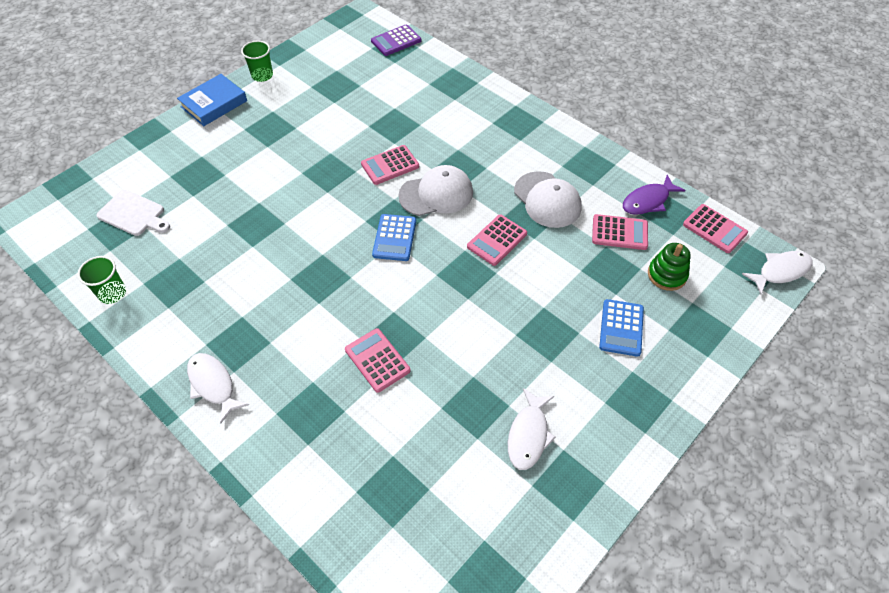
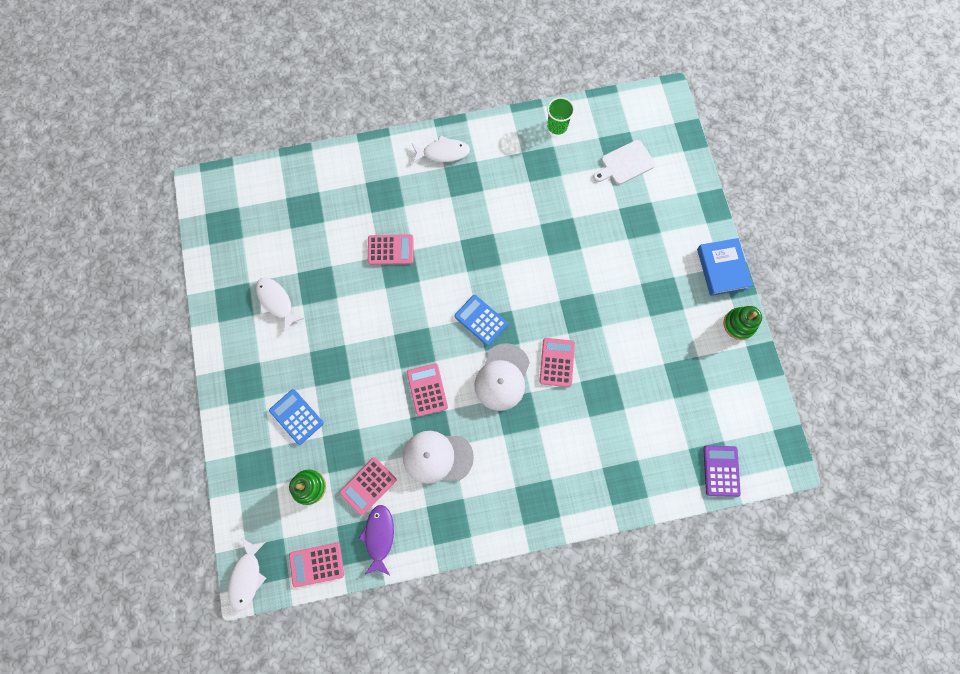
camera: 125 degrees right, 20 degrees up
(262, 75) = (739, 324): green cup -> green stacking toy

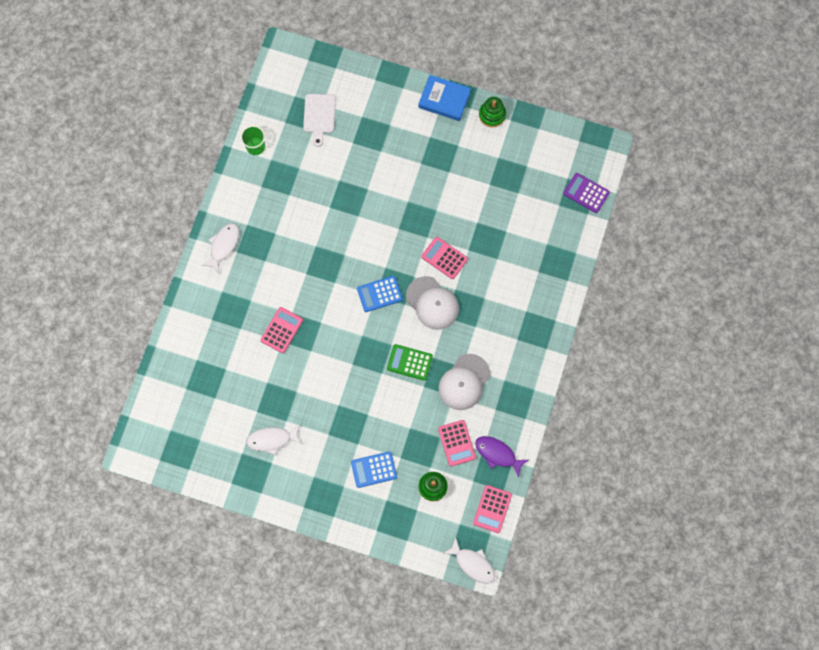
camera: 60 degrees left, 0 degrees up
(427, 389) = (409, 362): pink calculator -> green calculator

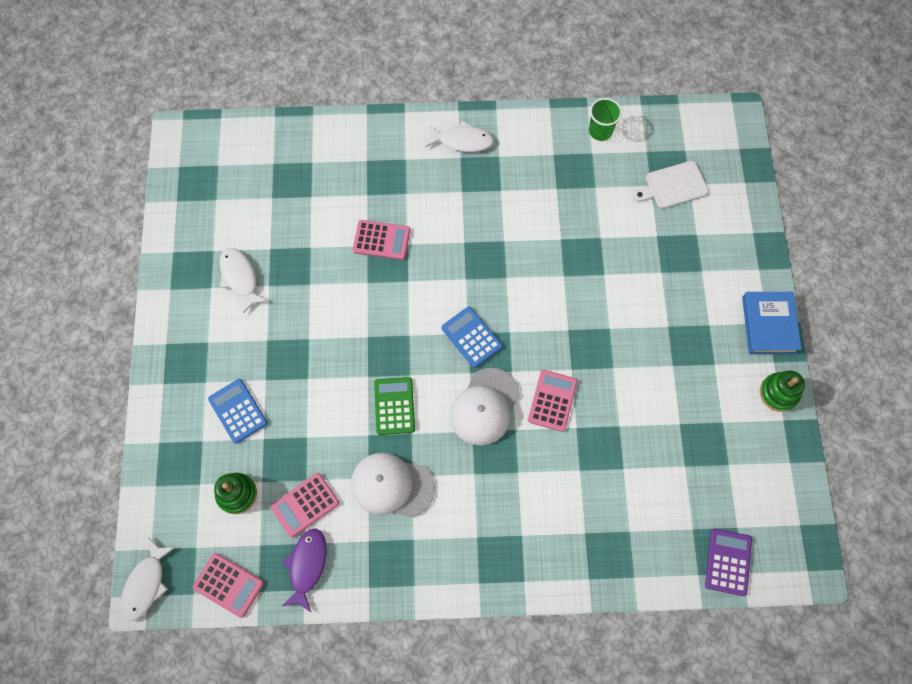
camera: 70 degrees right, 5 degrees down
(492, 509) = (228, 585): pink calculator -> pink calculator turned 150 degrees counterclockwise

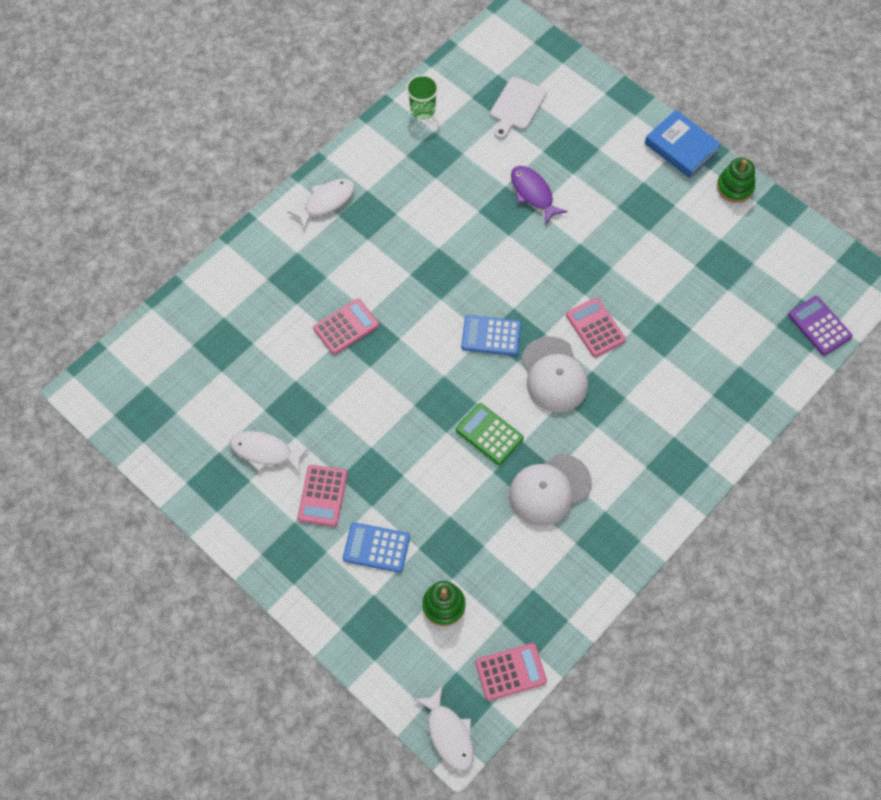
camera: 45 degrees left, 5 degrees down
(305, 505) = (503, 563): pink calculator -> pink calculator (322, 496)
(307, 566) = (552, 602): purple fish -> purple fish (533, 193)

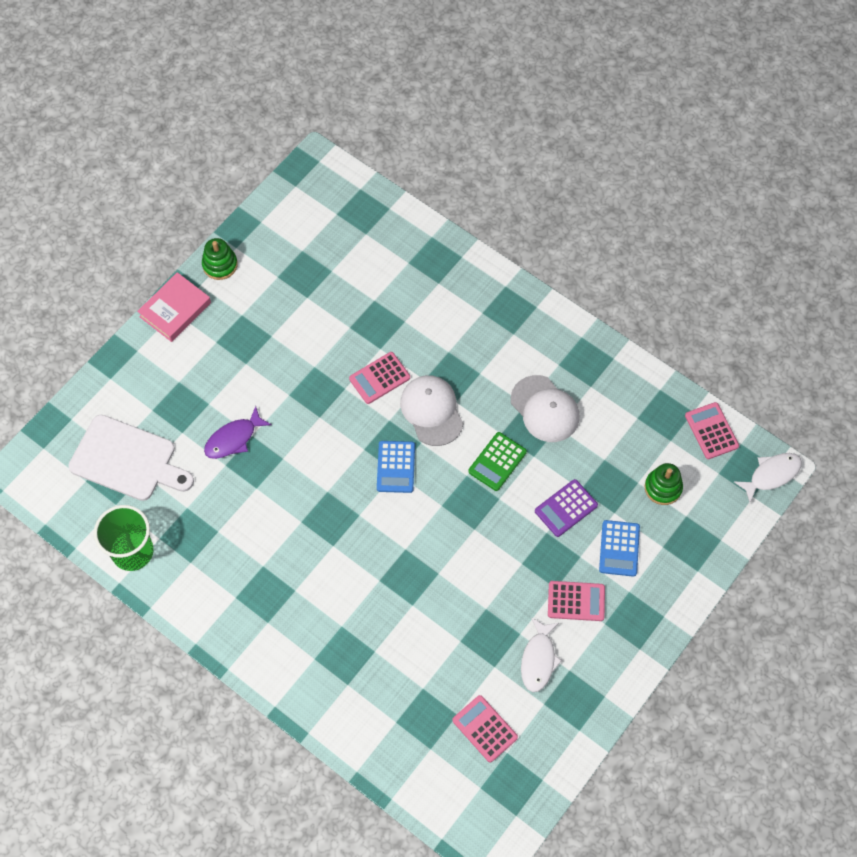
camera: 95 degrees left, 0 degrees up
(326, 202) = (252, 636): white fish -> none
(346, 327) = (397, 600): pink calculator -> pink calculator (484, 729)
(422, 110) = (132, 551): green cup -> green cup, size x1.60
(516, 106) = (127, 460): white cutting board -> white cutting board, size x1.61
(554, 375) = (432, 411): white cap -> white cap turned 90 degrees counterclockwise
(681, 147) = (175, 310): blue book -> pink book
(819, 326) = (363, 201): purple calculator -> purple calculator (566, 508)

